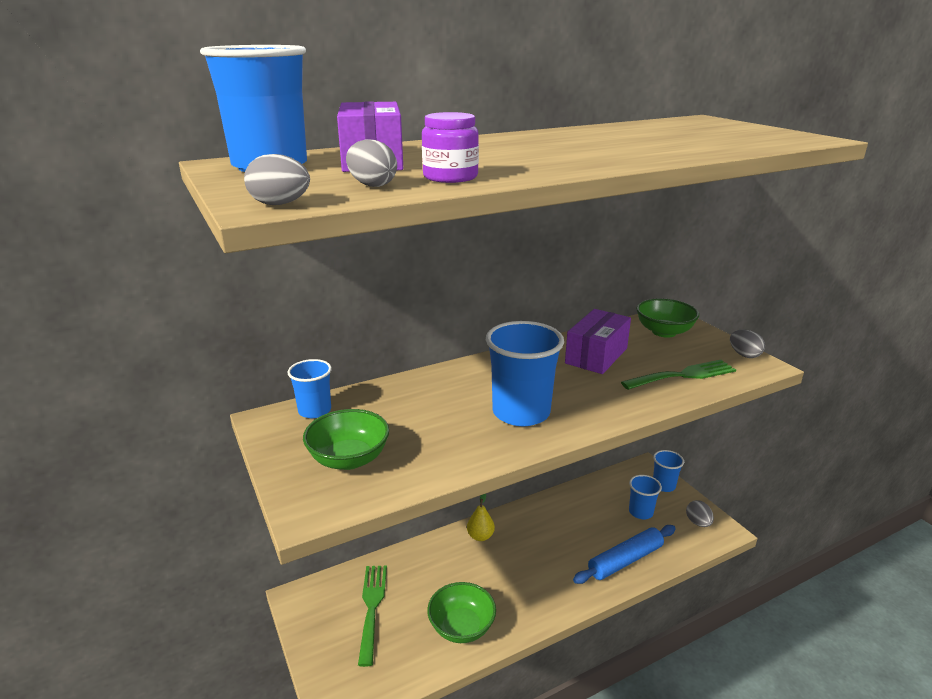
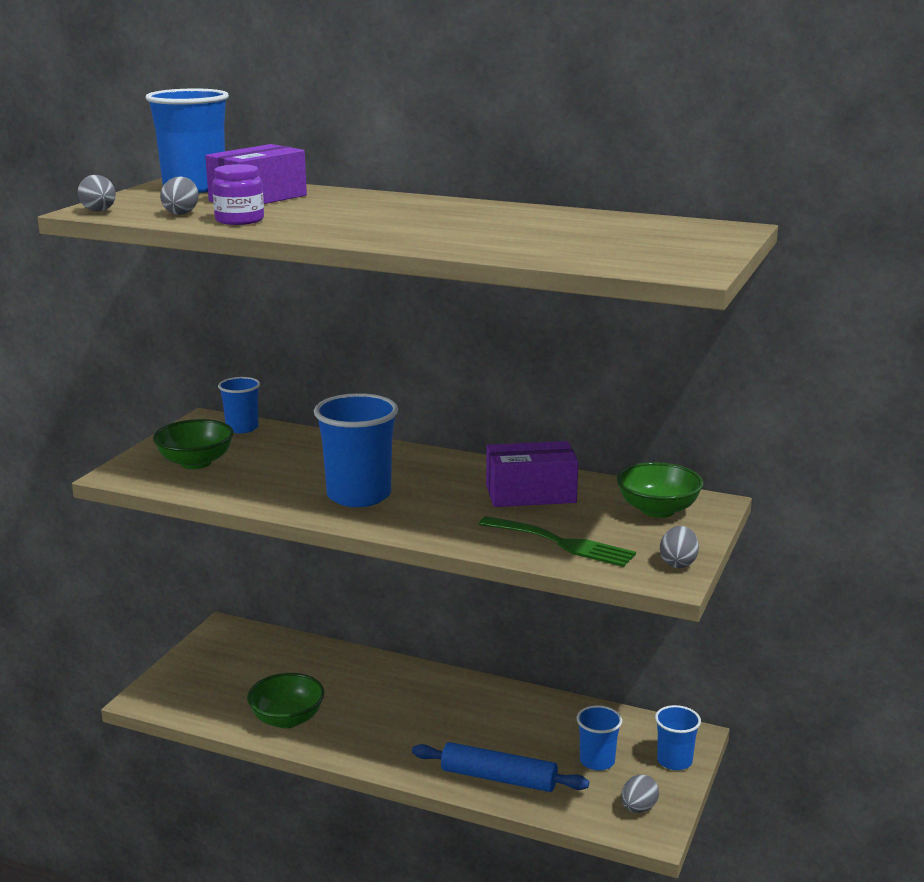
camera: 50 degrees right, 5 degrees down
(372, 607) = (255, 665): green fork -> none
(480, 536) = (414, 678): yellow pear -> none

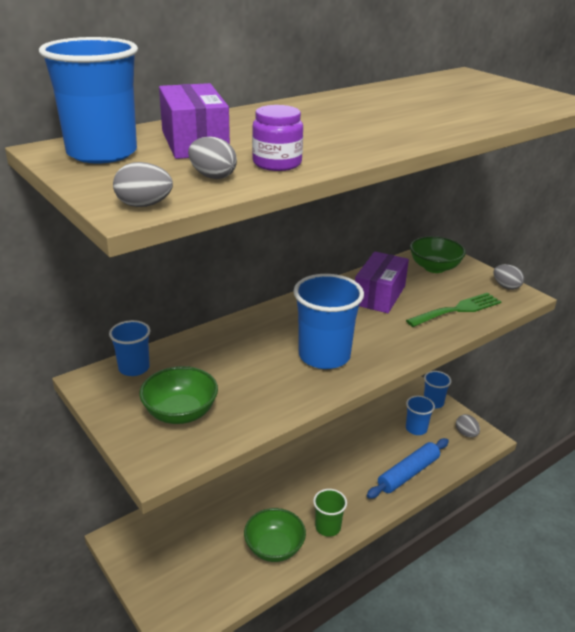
camera: 60 degrees left, 10 degrees up
(348, 744) = (328, 527): none -> green cup

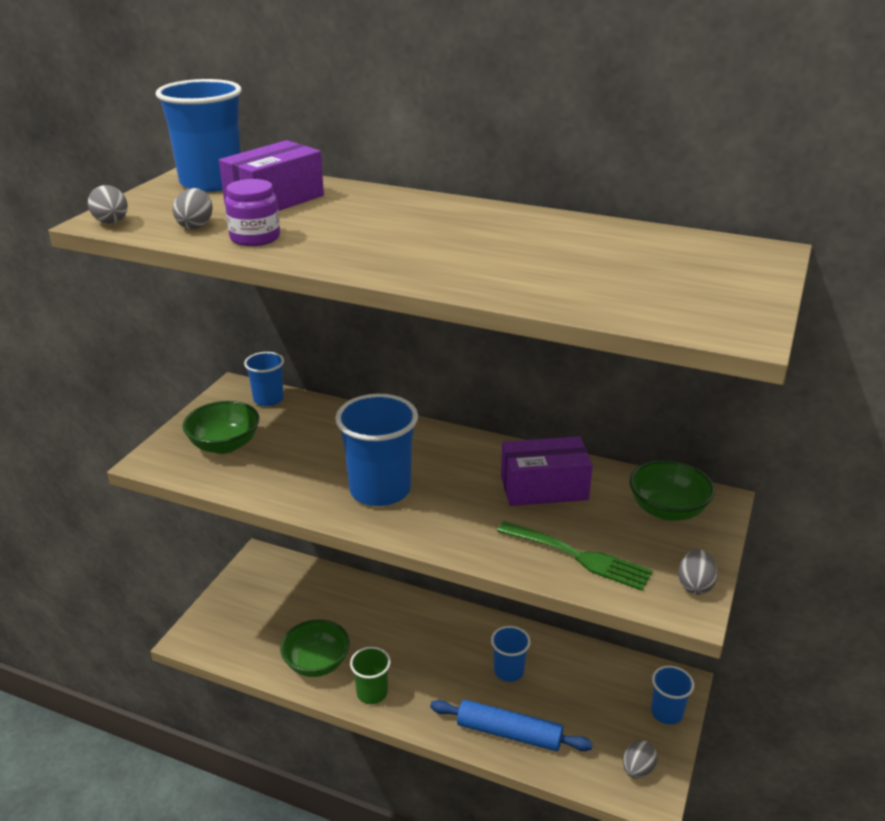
camera: 60 degrees right, 0 degrees up
(416, 429) = (597, 713): blue cup -> blue cup (508, 671)

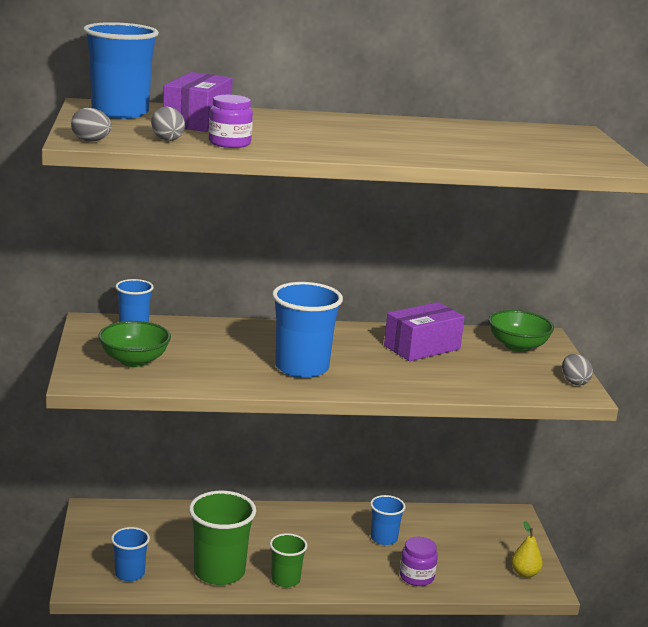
camera: 30 degrees left, 10 degrees down
(317, 663) = (219, 572): green bowl -> green cup
(509, 733) = (416, 576): blue rolling pin -> purple jar
(579, 557) = (487, 380): green fork -> none
(637, 769) = (525, 573): grey egg -> yellow pear
(666, 713) = (519, 535): blue cup -> blue cup (129, 574)

